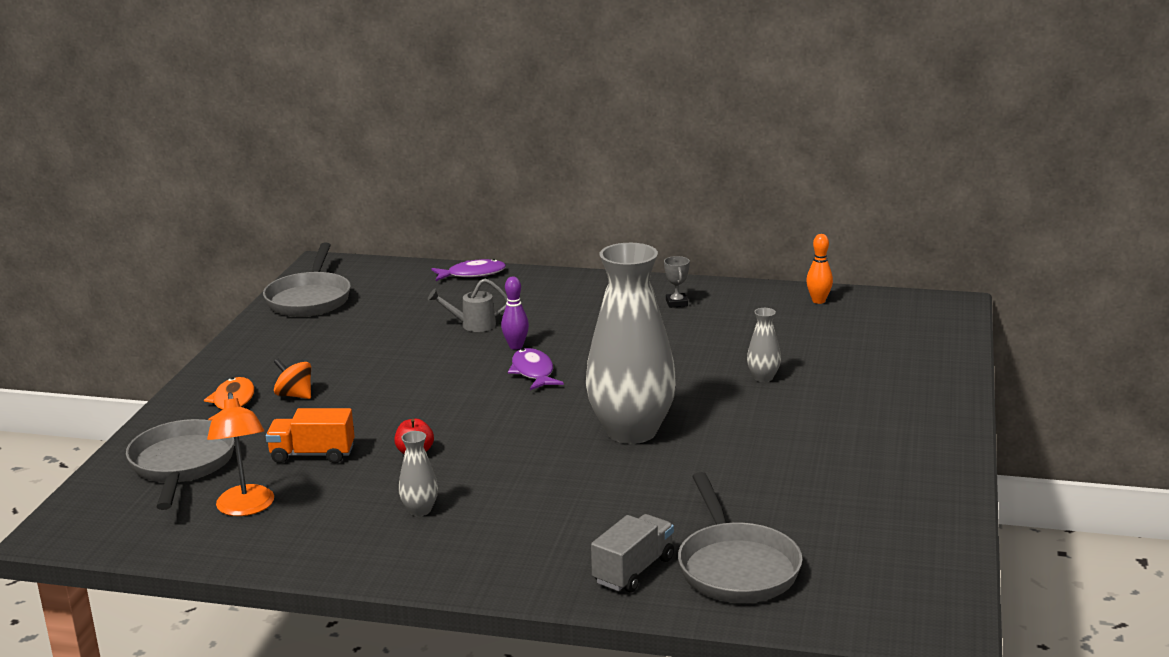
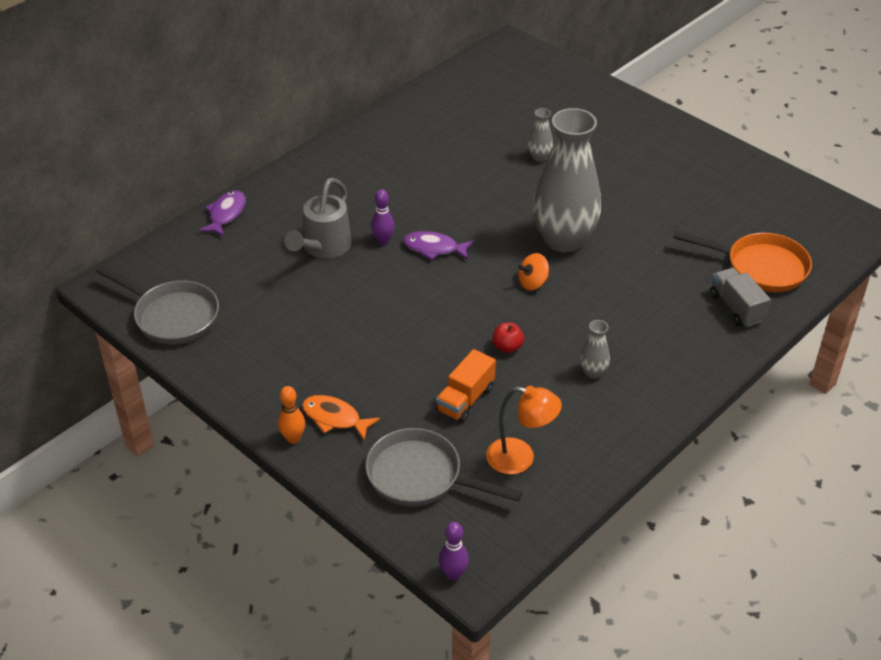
camera: 60 degrees left, 20 degrees up
(56, 520) = (453, 574): none -> purple bowling pin
(295, 395) = (355, 380): orange spinning top -> orange spinning top (533, 283)
(473, 325) = (323, 247): grey watering can -> grey watering can, size x1.65
(676, 303) = (390, 143): grey trophy -> none
(736, 567) = (760, 267): grey pan -> orange pan
(818, 301) = (451, 87): orange bowling pin -> orange bowling pin (293, 438)

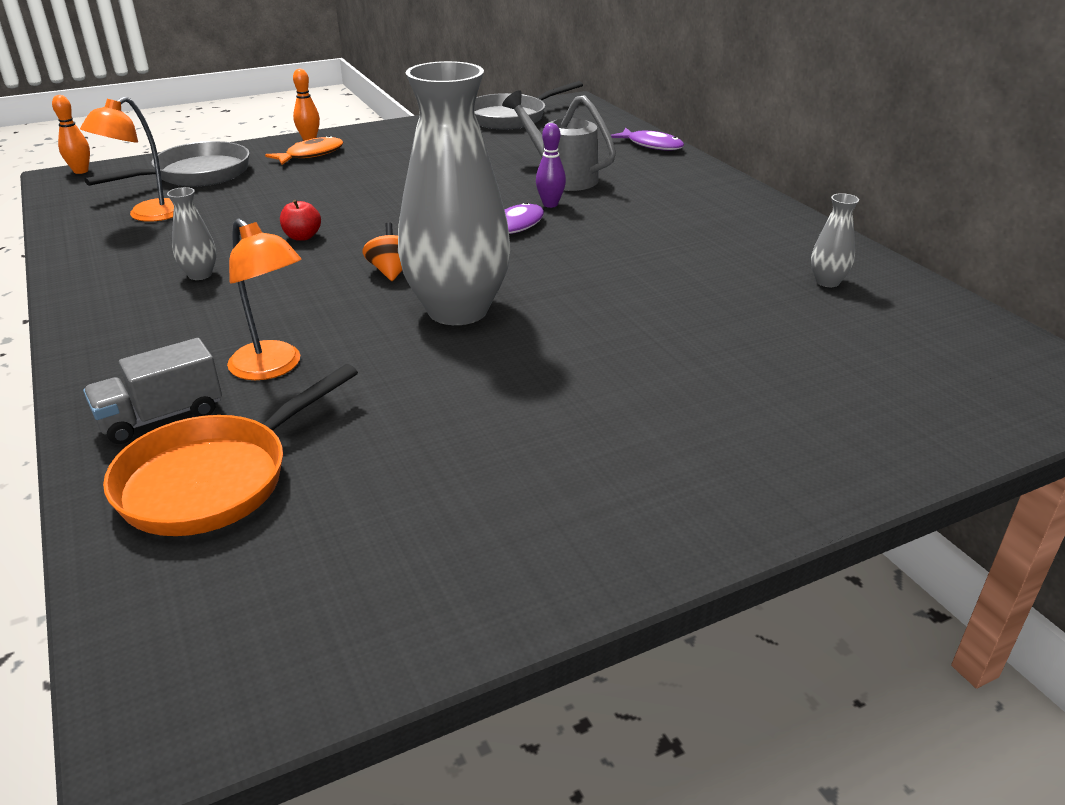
camera: 110 degrees right, 10 degrees down
(453, 574) = (81, 171): purple bowling pin -> orange bowling pin
(465, 399) = (257, 205): orange truck -> none
(539, 157) = (677, 335): grey vase -> grey vase (827, 282)
(669, 288) = (273, 368): none -> orange lamp
(736, 308) = (161, 417): grey truck -> grey truck turned 150 degrees clockwise

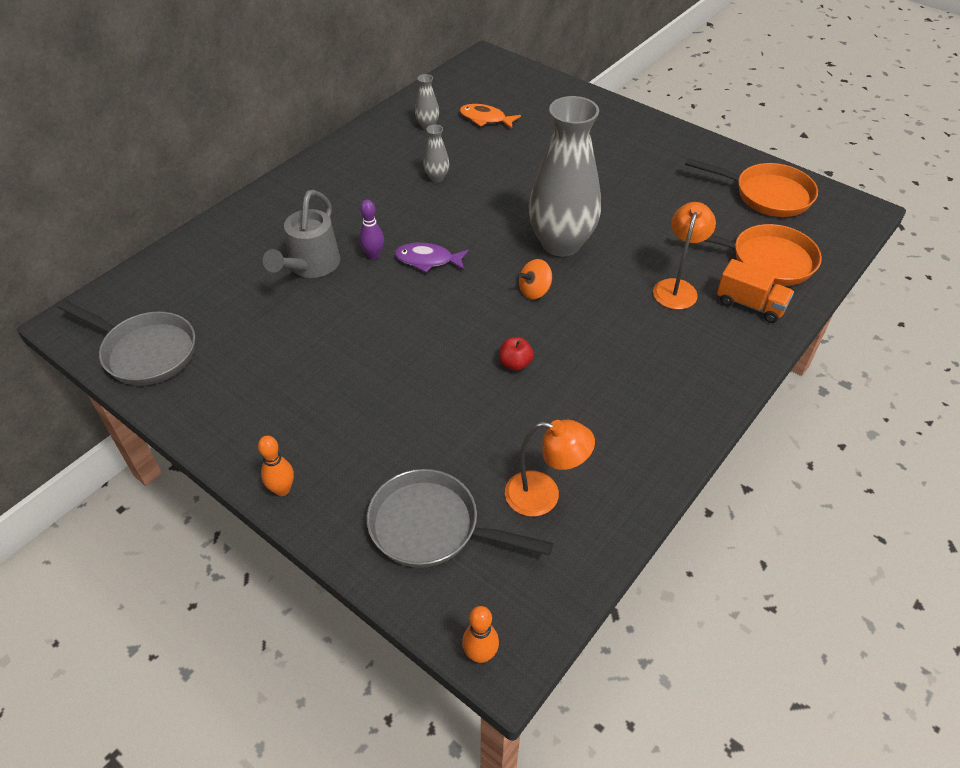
camera: 115 degrees left, 15 degrees up
(161, 417) = (750, 304): grey truck -> orange truck
(200, 275) = (611, 386): grey vase -> grey vase (437, 177)
(311, 155) = (329, 461): orange fish -> orange fish (485, 119)
(365, 578) = (767, 195): none -> orange pan
(651, 145) = (206, 237): purple fish -> none

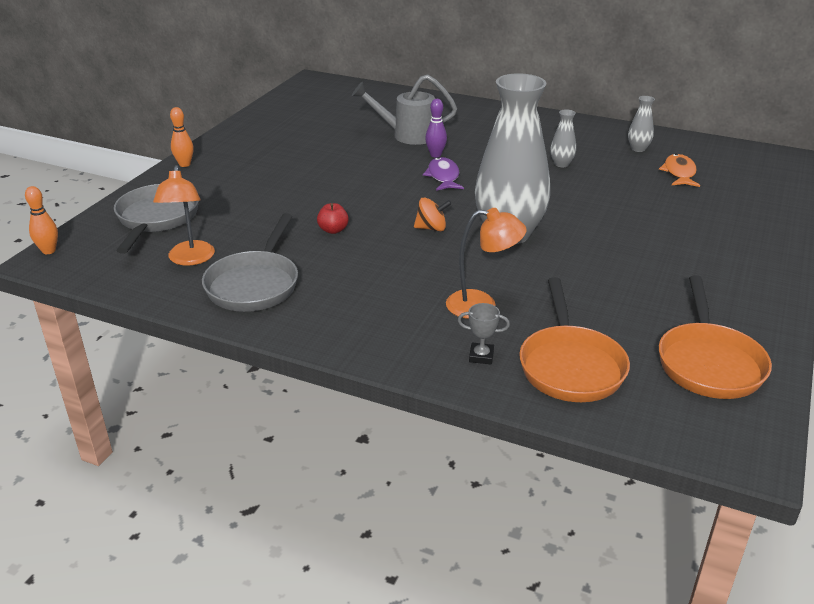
camera: 75 degrees right, 15 degrees down
(145, 352) = (294, 103): grey pan -> grey pan (254, 284)
(534, 291) = (431, 228): orange spinning top -> orange spinning top turned 135 degrees clockwise
(750, 304) = (481, 356): orange truck -> grey trophy

